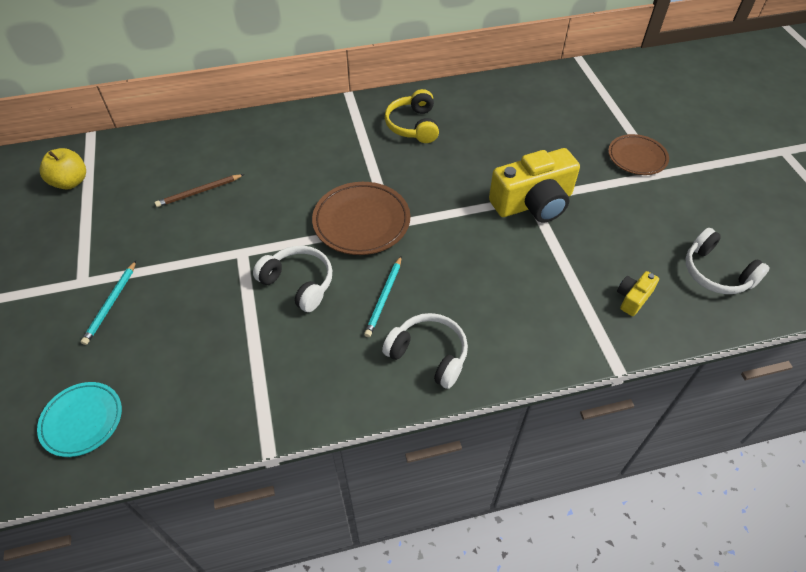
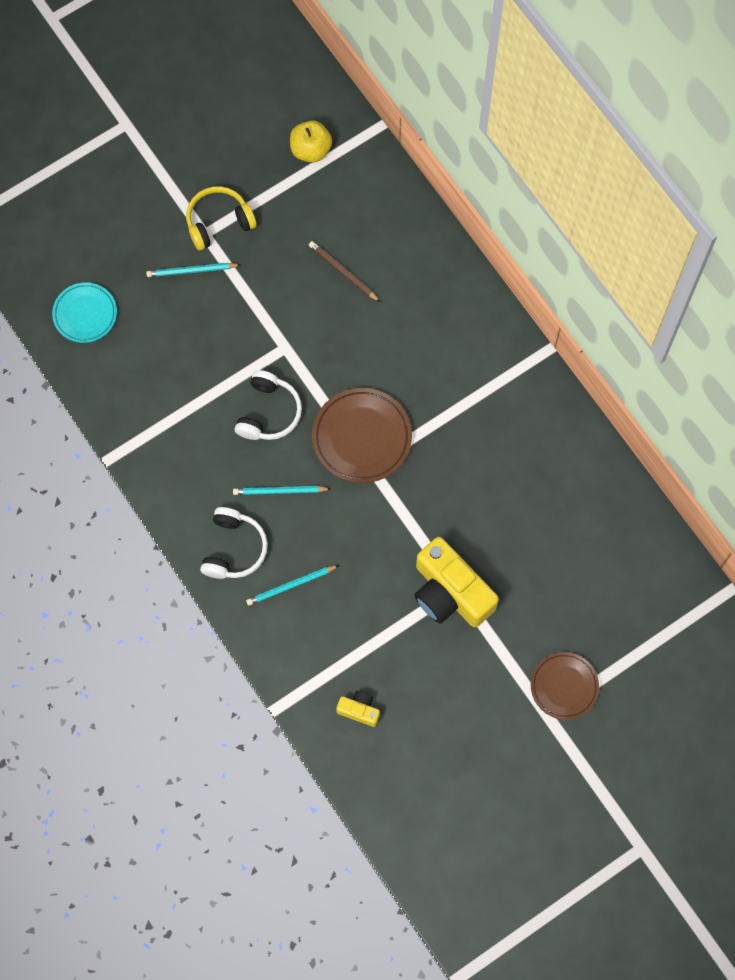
camera: 70 degrees right, 20 degrees up
(413, 125) = (523, 437): yellow headphones -> yellow headphones (218, 222)
(487, 317) = (291, 586): none -> turquoise pencil
(716, 273) = (420, 785): white headphones -> none

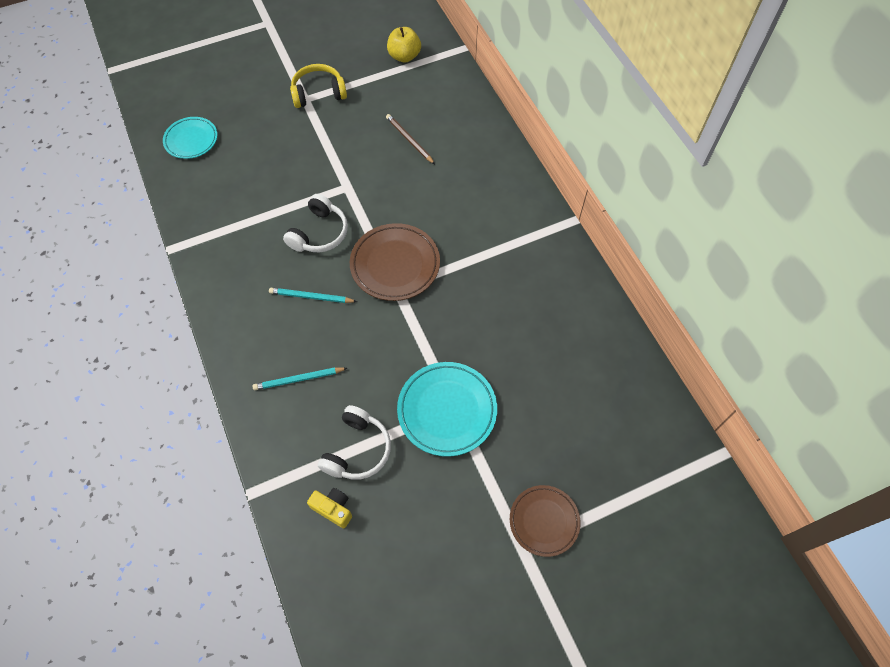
camera: 10 degrees right, 10 degrees down
(191, 271) = (286, 122): turquoise pencil -> none
(234, 549) = (256, 338): white headphones -> white headphones (357, 450)
(450, 592) = (447, 410): yellow camera -> turquoise plate

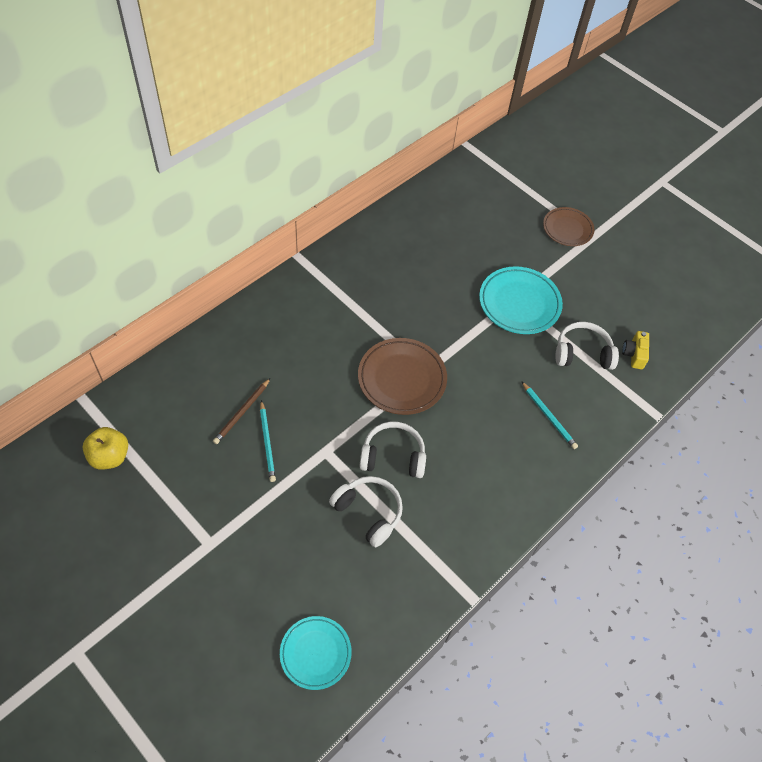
camera: 115 degrees left, 5 degrees down
(278, 201) = (368, 512): none -> white headphones
(311, 297) = (466, 437): turquoise pencil -> turquoise pencil (267, 442)
(318, 93) = (195, 532): yellow headphones -> none

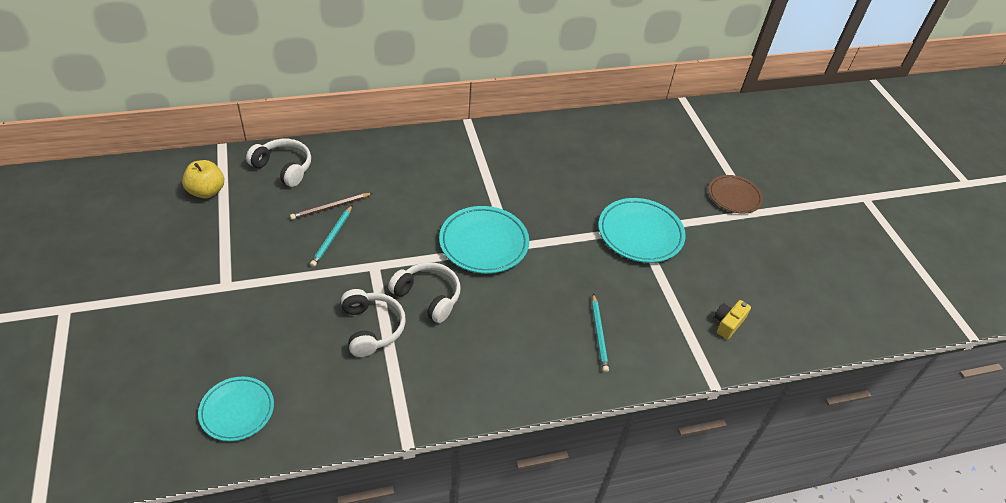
camera: 30 degrees right, 10 degrees down
(402, 379) = (484, 243): brown plate -> turquoise plate
(582, 353) = (673, 299): white headphones -> white headphones (283, 168)

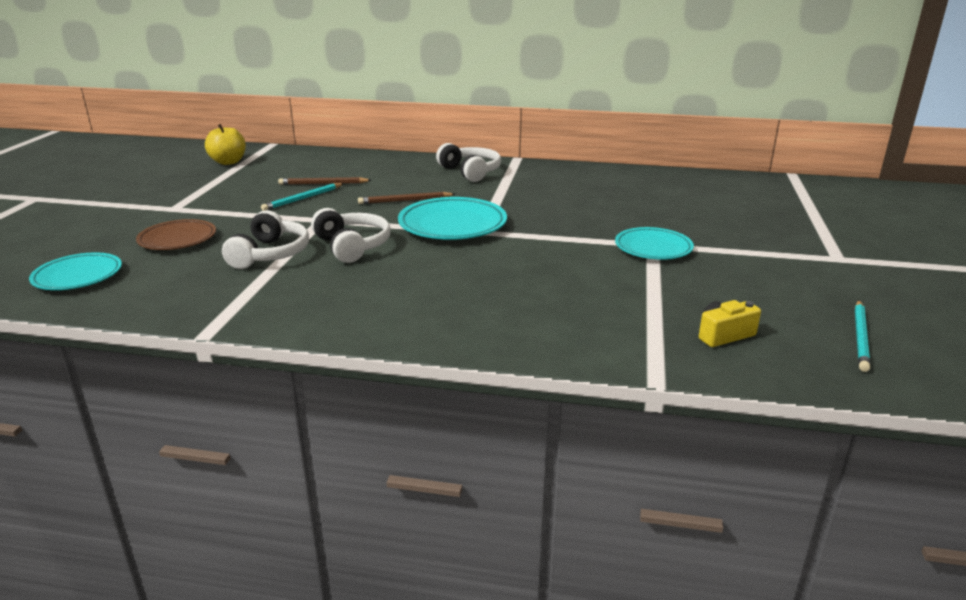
camera: 30 degrees right, 20 degrees down
(283, 168) = (309, 160): white headphones -> white headphones (470, 172)
(421, 216) = (405, 200): none -> brown pencil
(599, 334) = (525, 307): turquoise pencil -> turquoise pencil (861, 337)
(640, 234) = (653, 248): turquoise plate -> turquoise plate, size x0.66
(734, 197) = (814, 243): brown plate -> brown plate (177, 239)

